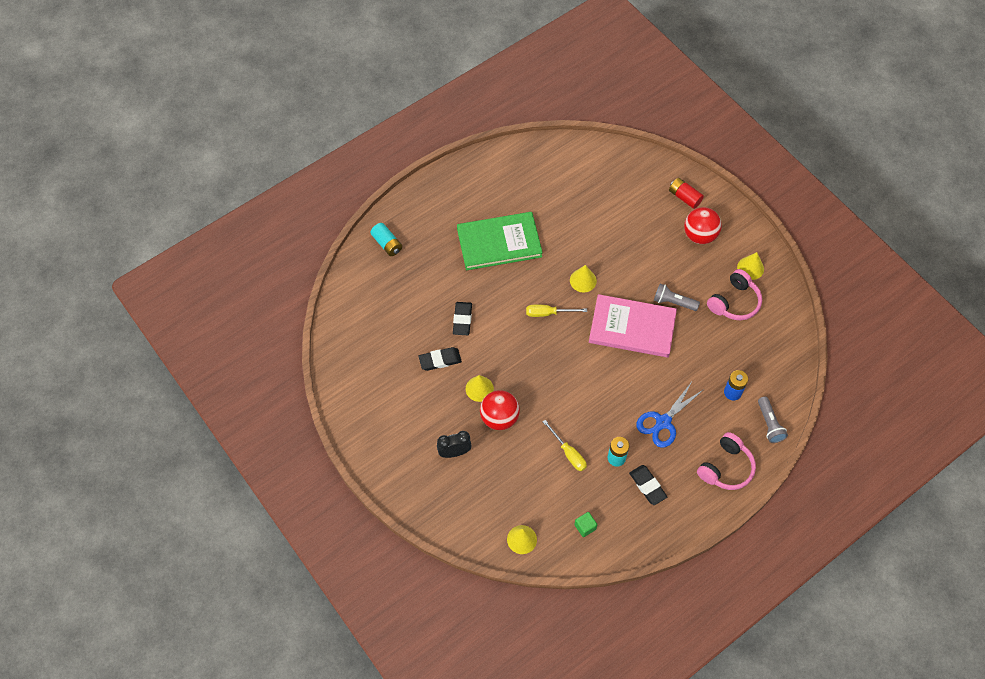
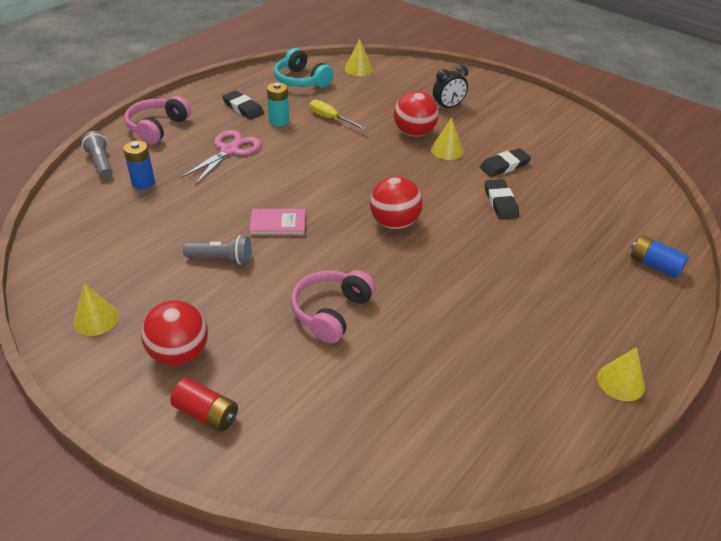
camera: 165 degrees right, 20 degrees down
(387, 244) = (654, 265): turquoise battery -> blue battery
(499, 242) = (499, 291): green book -> none
(548, 313) = (394, 223): yellow screwdriver -> red ball
(583, 280) = (358, 264): yellow cone -> yellow cone (620, 382)
(585, 527) = (301, 80): green cube -> turquoise headphones
(632, 328) = (278, 224): pink book -> pink book, size x0.49
(663, 422) = (229, 150): blue scissors -> pink scissors
(734, 302) = (129, 272): pink headphones -> pink headphones (331, 312)

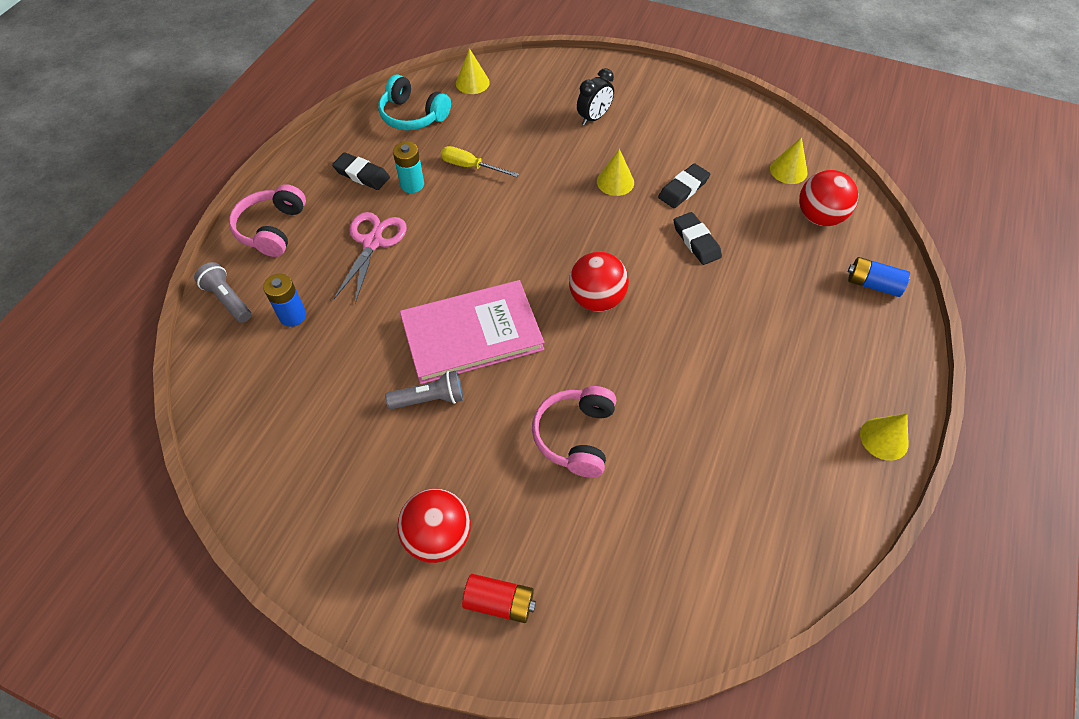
camera: 15 degrees left, 15 degrees up
(96, 319) = (326, 519): yellow cone -> yellow cone (788, 170)
(278, 224) = (471, 334): pink book -> pink book, size x2.05
(414, 133) = (571, 165): red ball -> red ball (819, 217)

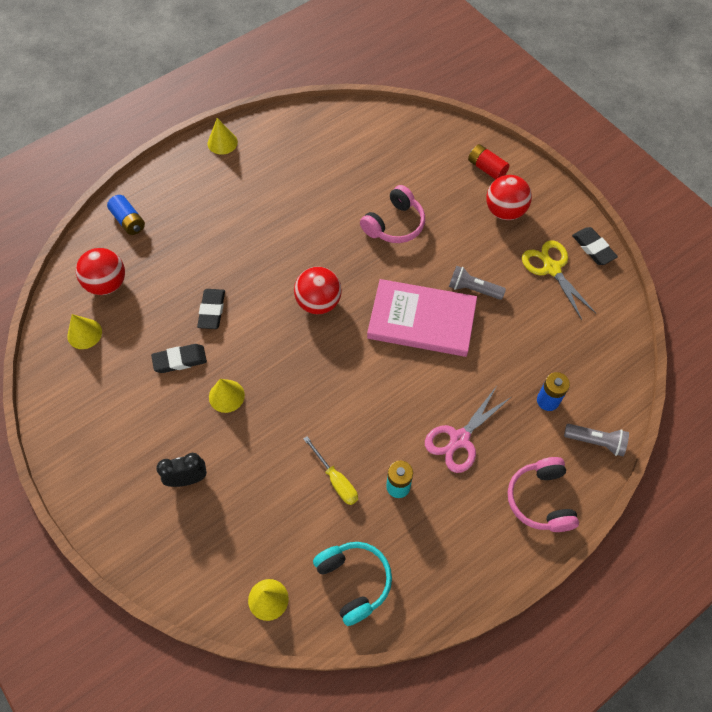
camera: 150 degrees left, 5 degrees up
(228, 299) = (596, 442): grey flashlight -> grey flashlight turned 60 degrees counterclockwise
(272, 229) = (541, 499): pink headphones -> pink headphones turned 135 degrees clockwise
(338, 477) = (551, 268): none -> yellow scissors
(362, 174) = (438, 524): black eraser -> black eraser (593, 248)

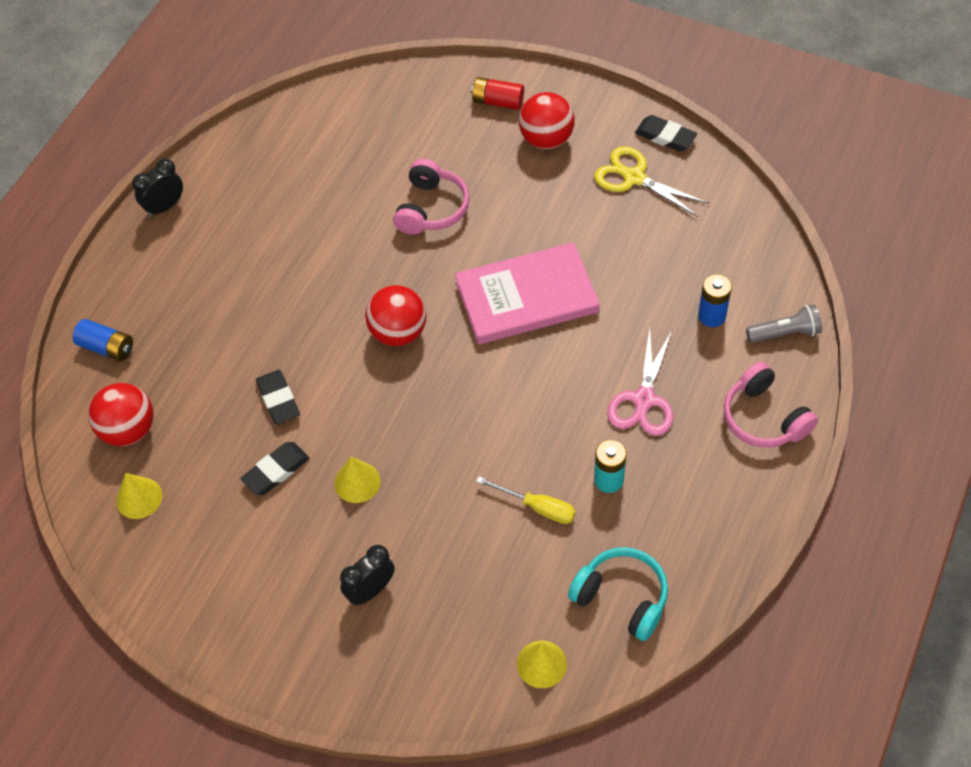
camera: 25 degrees left, 5 degrees down
(222, 142) = (165, 207): yellow cone -> black clock
(473, 289) = (563, 238): grey flashlight -> none

